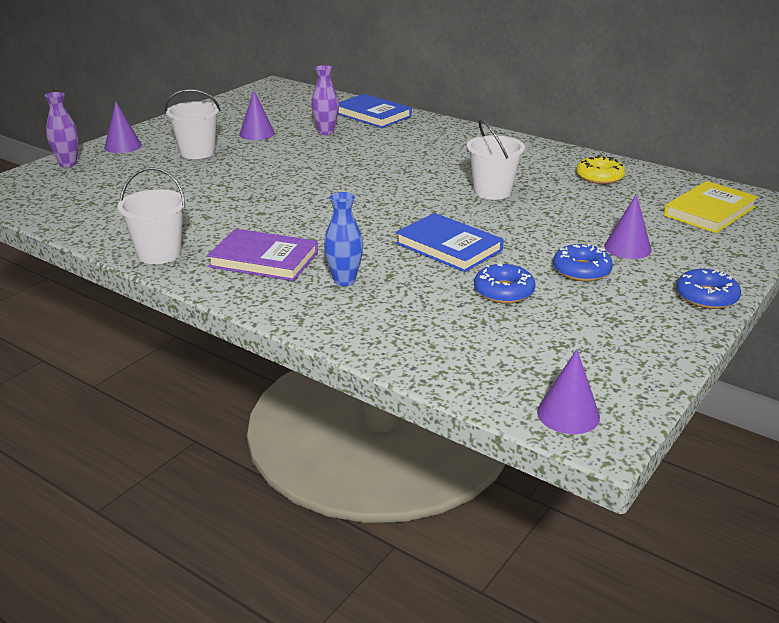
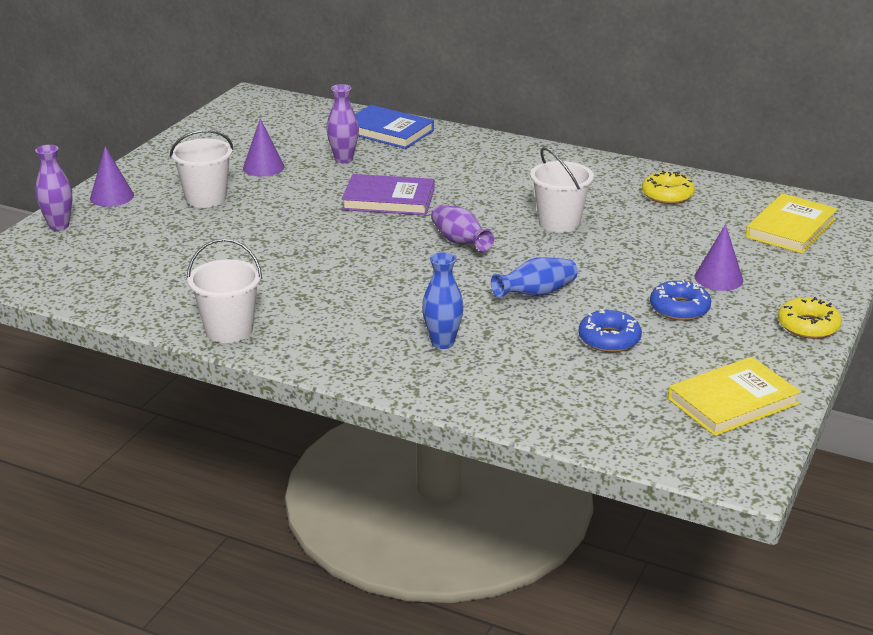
camera: 10 degrees left, 0 degrees up
(264, 259) = (346, 326): purple book -> purple book (388, 199)
(397, 200) = (460, 242): none -> purple vase
(449, 247) = (536, 294): blue book -> blue vase
(568, 414) = (709, 458): purple cone -> none
(609, 360) = (732, 401): none -> yellow book
(706, 297) = (808, 326): blue donut -> yellow donut

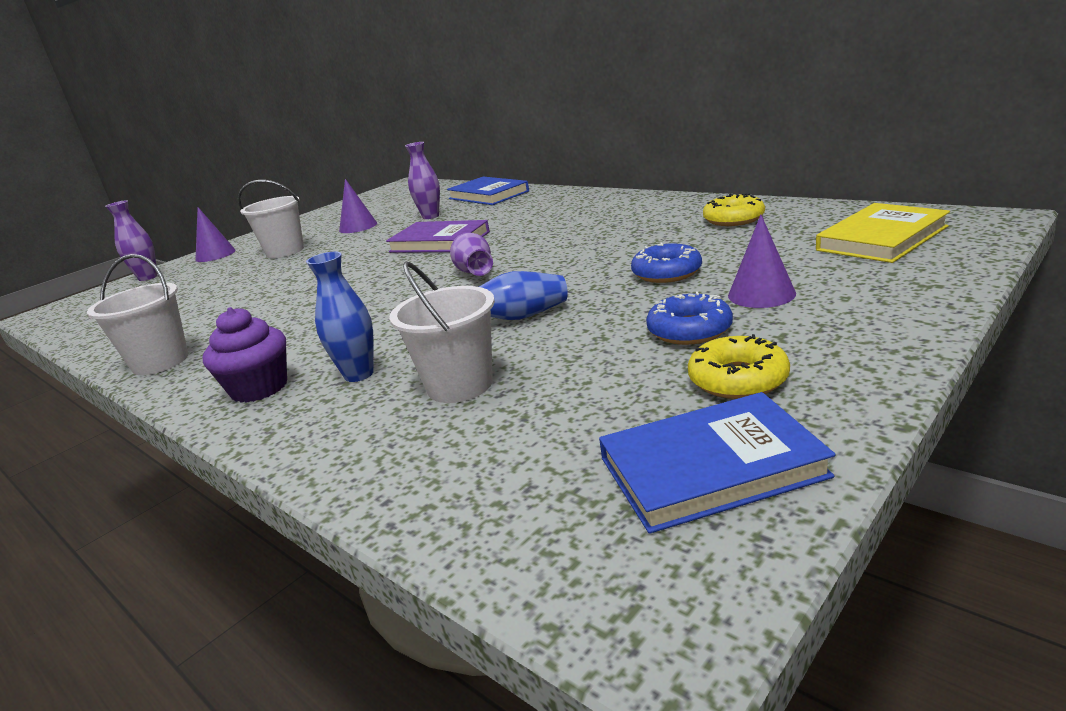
camera: 20 degrees right, 5 degrees down
(364, 354) = (259, 388): none -> purple cupcake
(559, 223) = (594, 250): white bucket -> white bucket (460, 385)
(609, 339) = (569, 369): blue donut -> blue donut (666, 273)
(732, 401) = (710, 467): yellow book -> blue book
(808, 326) = (881, 349): yellow donut -> yellow donut (738, 379)

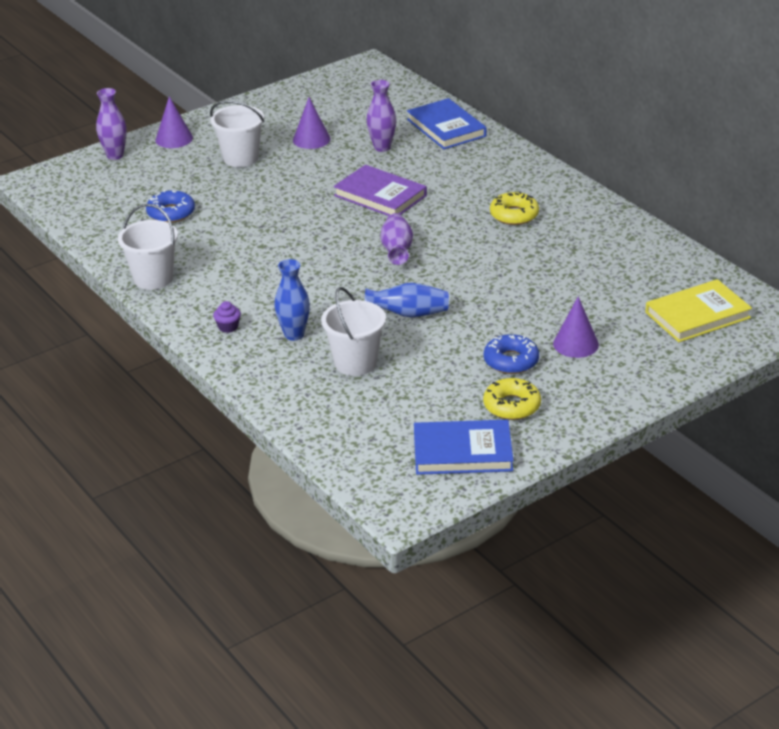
camera: 10 degrees right, 10 degrees up
(259, 388) = (228, 327): purple cupcake -> purple cupcake, size x0.52
(666, 273) = (532, 301): blue donut -> blue donut (171, 213)
(733, 219) = (622, 253): yellow donut -> yellow donut (514, 215)

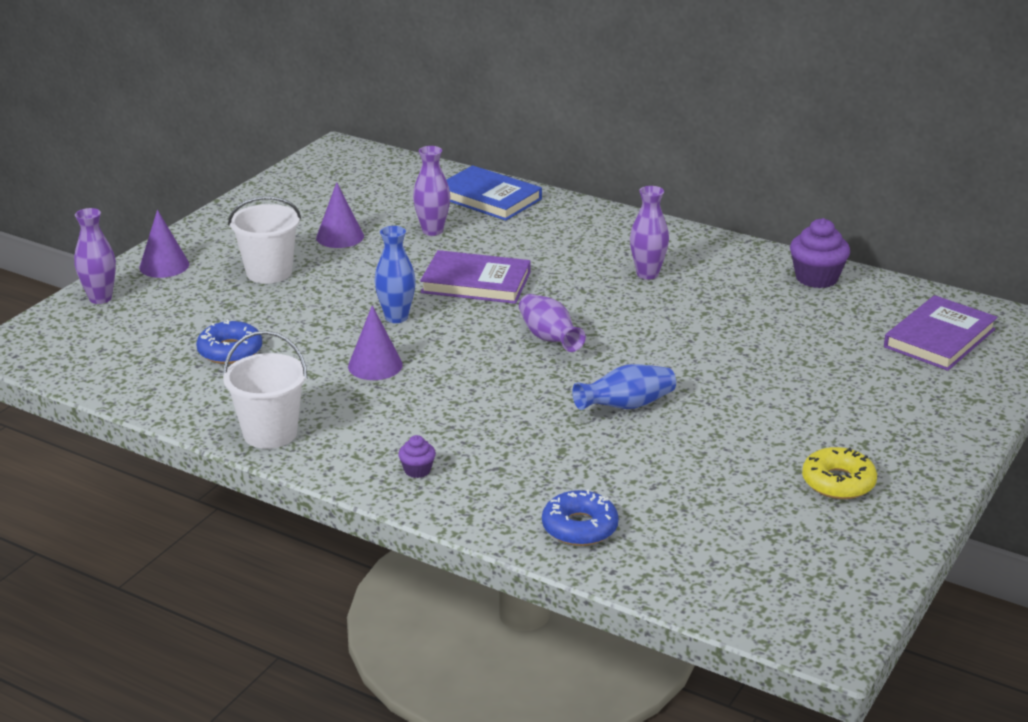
camera: 25 degrees left, 5 degrees down
(294, 335) = (509, 461): blue vase -> blue vase (396, 317)
(355, 363) = (613, 476): white bucket -> none
(462, 452) = (832, 550): blue book -> none
(511, 361) = (790, 432): blue donut -> blue donut (579, 527)
(514, 215) = (647, 274): yellow donut -> purple vase
(575, 344) = (843, 397): purple cone -> purple cone (375, 365)
(645, 245) = (816, 278): none -> purple cupcake
(697, 315) = (939, 338): yellow book -> purple book

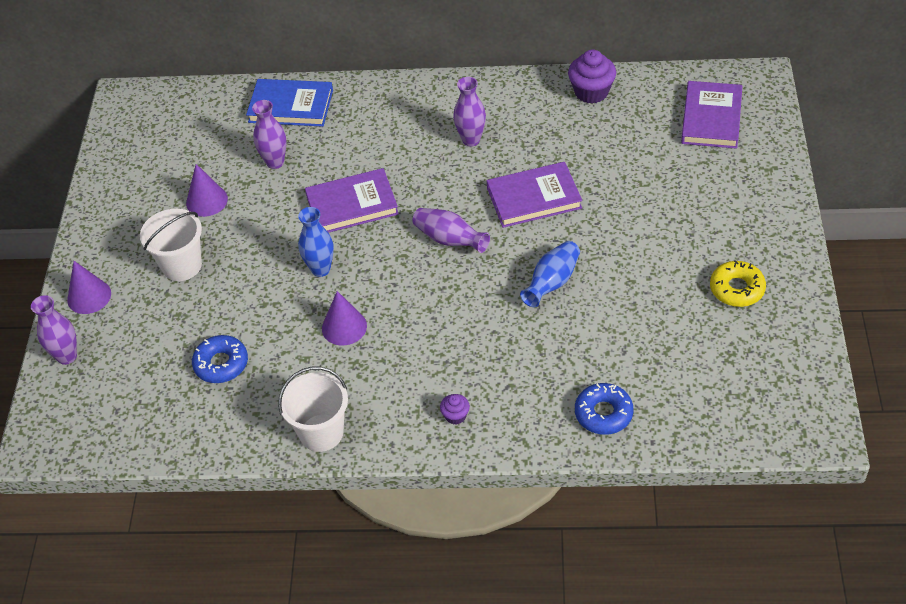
camera: 25 degrees left, 20 degrees up
(672, 336) = (534, 198): none -> purple book

